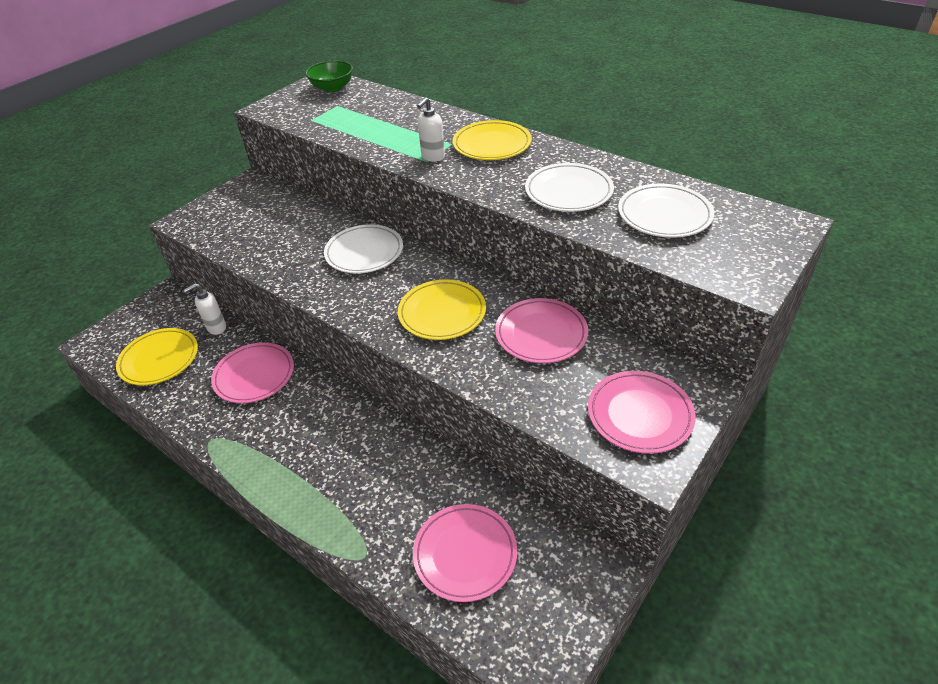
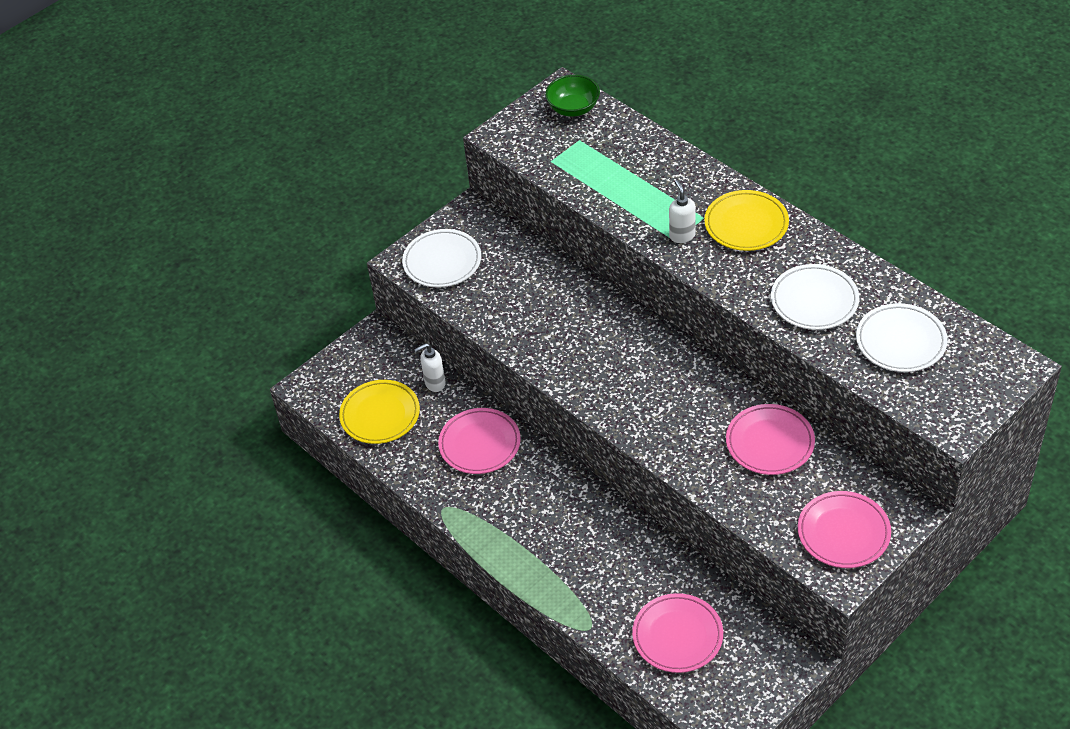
camera: 10 degrees right, 5 degrees up
(364, 252) = (601, 326): white plate -> white plate (442, 261)
(433, 157) = (682, 235): white soap dispenser -> white soap dispenser turned 120 degrees clockwise
(442, 313) = (677, 409): yellow plate -> none

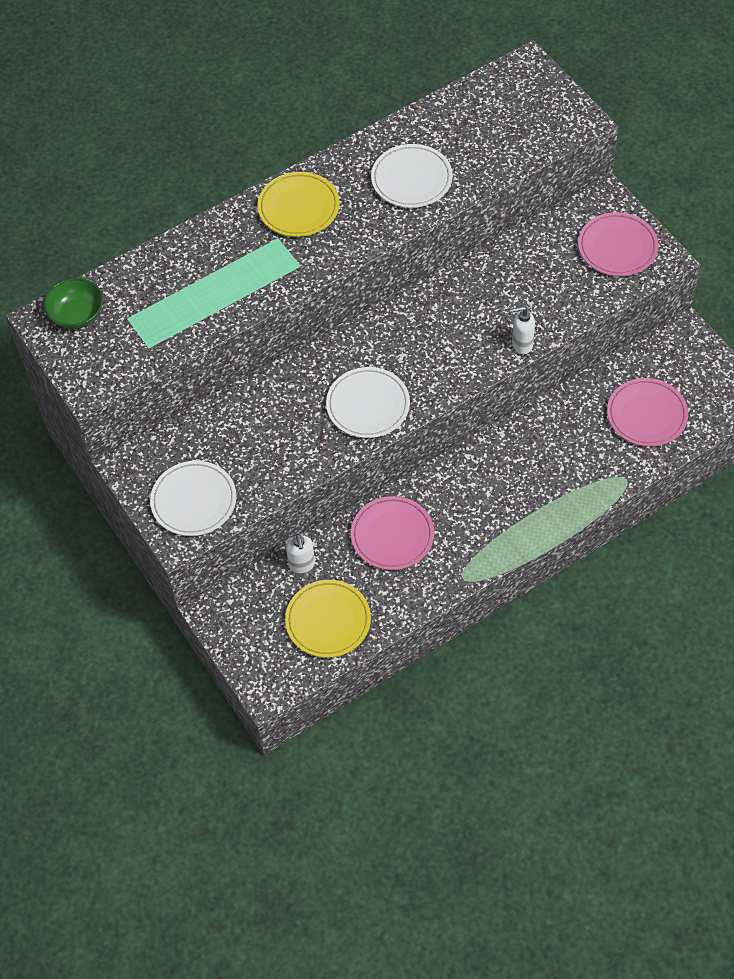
camera: 80 degrees left, 10 degrees up
(682, 235) = (296, 259): white soap dispenser -> white soap dispenser (521, 344)
(770, 442) = (509, 276): pink plate -> none
(900, 341) = (477, 132): white plate -> white plate (368, 405)

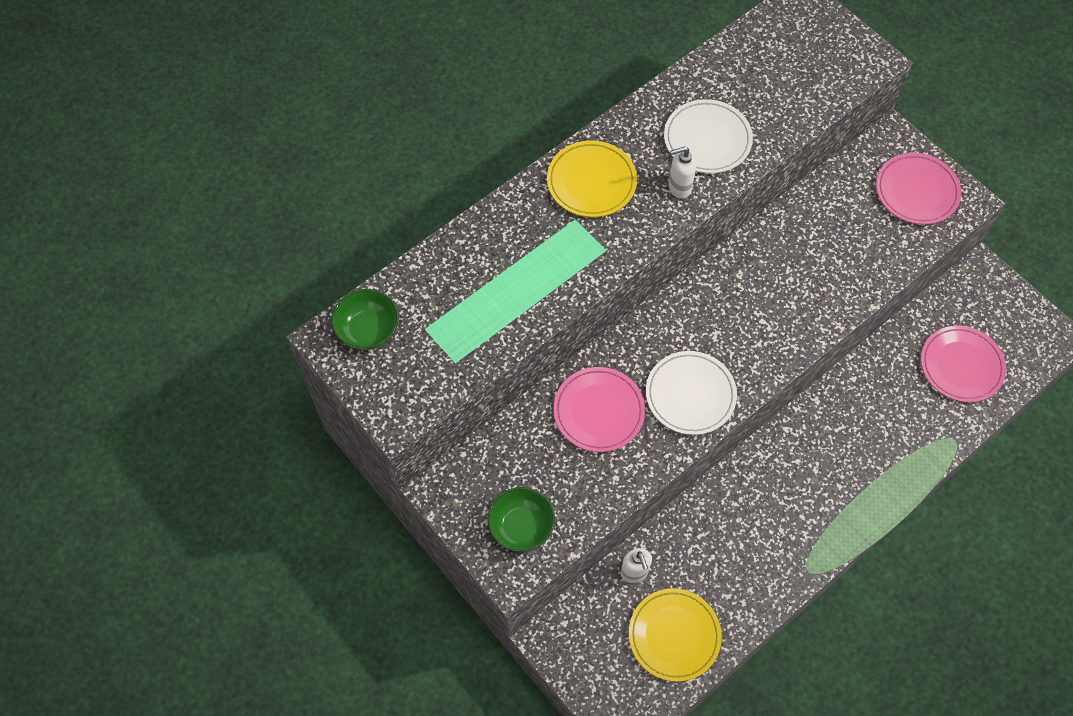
camera: 10 degrees left, 5 degrees up
(194, 501) = (521, 526): white plate -> green bowl
(392, 535) = (724, 528): pink plate -> pink plate (599, 411)
(521, 344) = (839, 310): white soap dispenser -> white soap dispenser (679, 187)

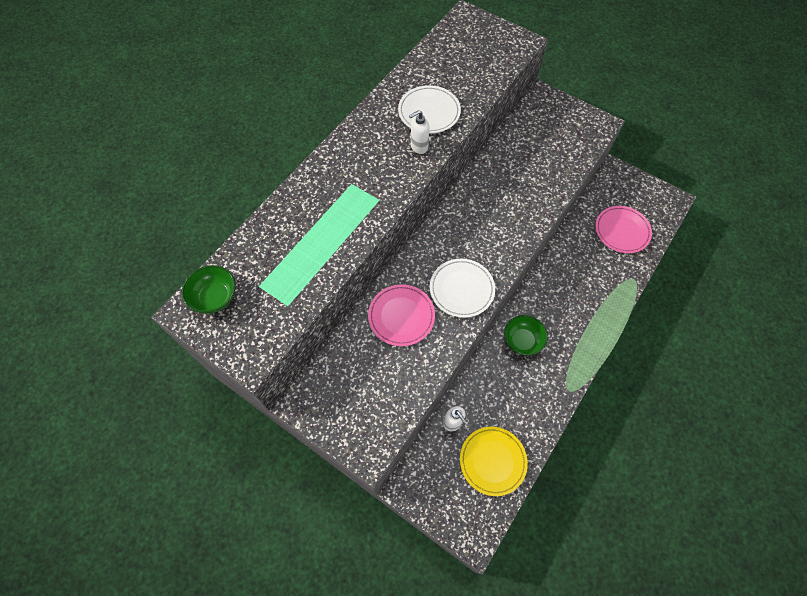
camera: 15 degrees left, 0 degrees up
(521, 526) = (367, 415): green bowl -> green bowl (522, 340)
(591, 182) = (356, 156): yellow plate -> none
(916, 191) = (568, 125): pink plate -> none

